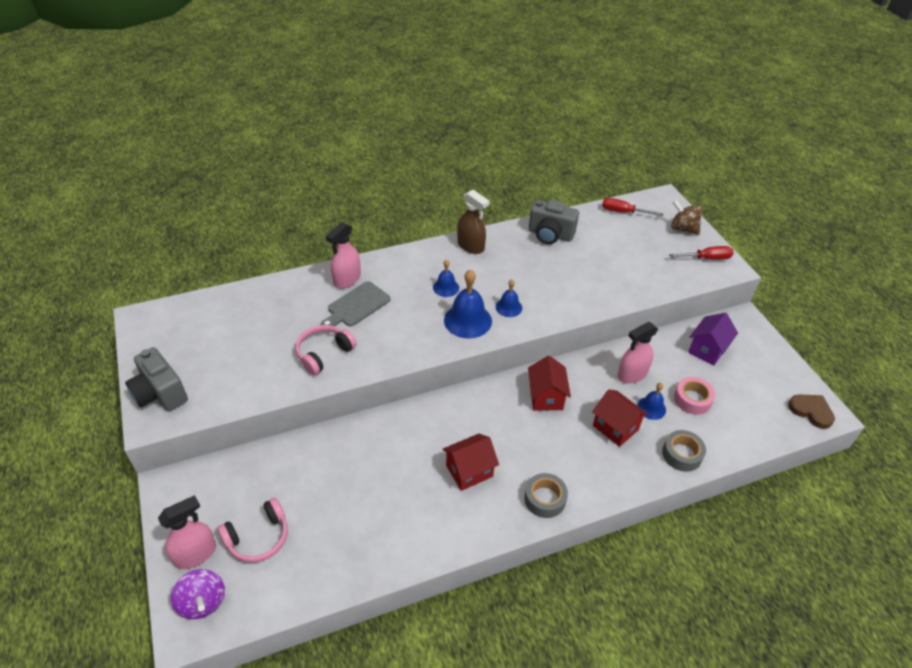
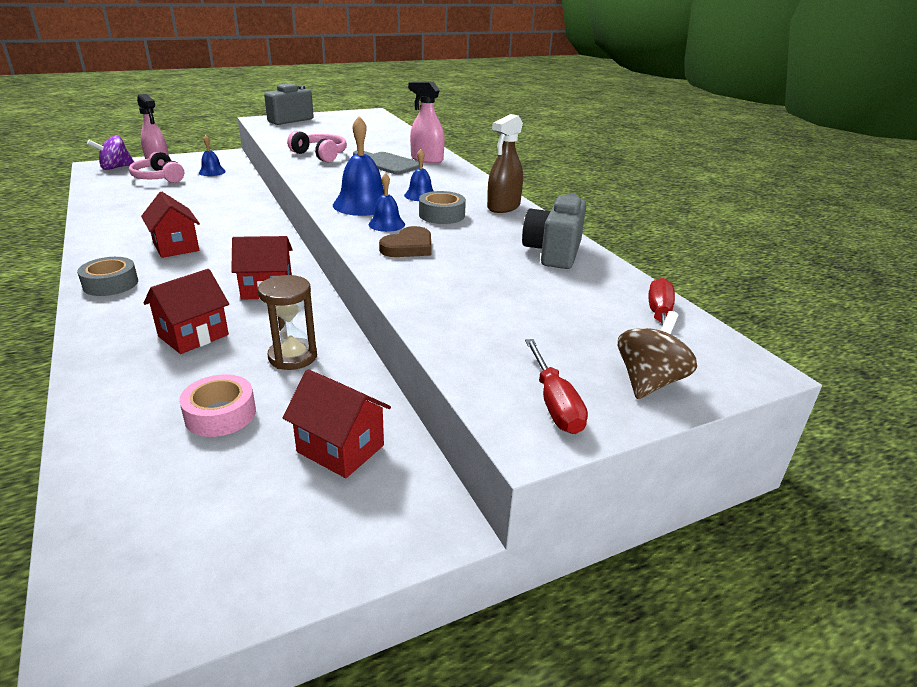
camera: 85 degrees right, 15 degrees down
(632, 374) = (293, 357): pink spray bottle -> brown hourglass
(651, 408) = (217, 369): blue bell -> blue bell (212, 172)
(682, 454) = (112, 390): grey tape -> grey tape (442, 215)
(707, 350) = (340, 449): purple house -> red house
(811, 411) = (119, 602): brown heart -> brown heart (408, 247)

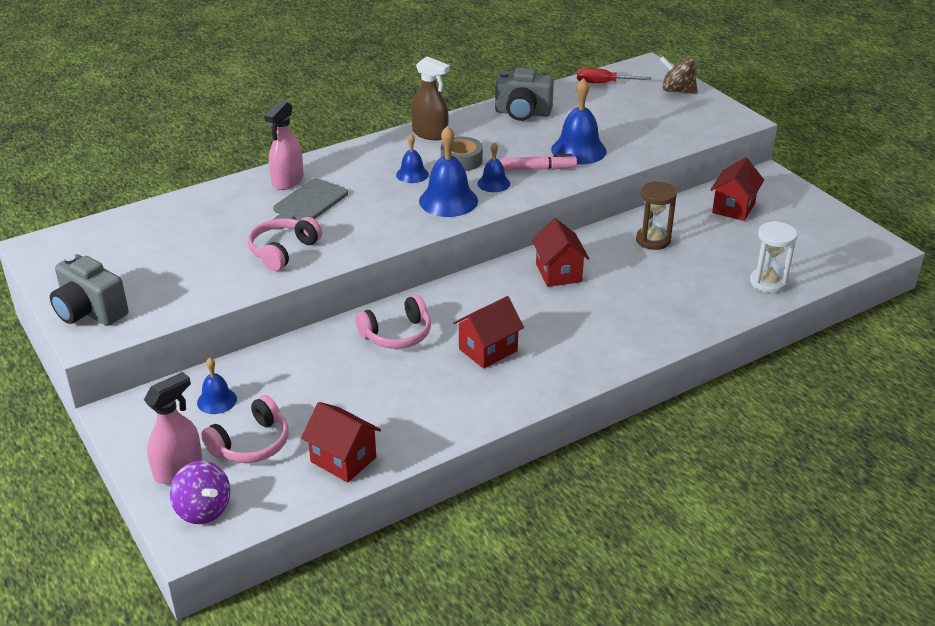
camera: 95 degrees left, 5 degrees up
(110, 284) = (584, 362): grey tape -> none
(122, 437) = (768, 282): none -> white hourglass
(193, 335) = (647, 289): red house -> red house (343, 459)
(220, 414) = (728, 253): pink tape -> none
(232, 218) = (397, 334): none -> pink headphones
(408, 247) = (538, 169): brown heart -> pink marker
(448, 274) = (578, 150): none -> blue bell
(554, 403) = (711, 114): red screwdriver -> none

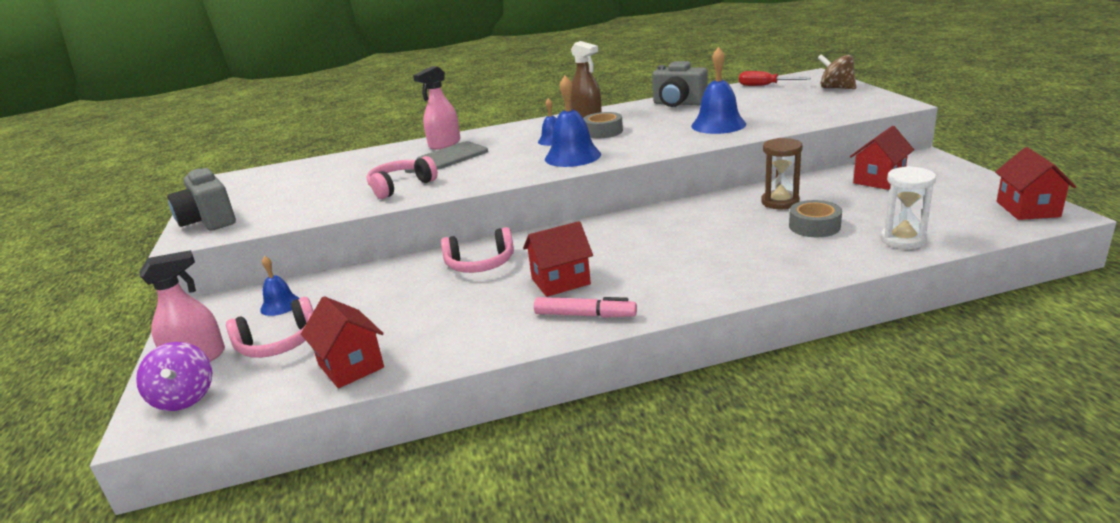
camera: 20 degrees right, 10 degrees down
(493, 183) = (623, 146): blue bell -> none
(538, 169) = (671, 137): pink marker -> pink marker (585, 315)
(558, 273) = (668, 224): red house -> red house (1027, 209)
(691, 270) = (814, 226): none -> grey tape

